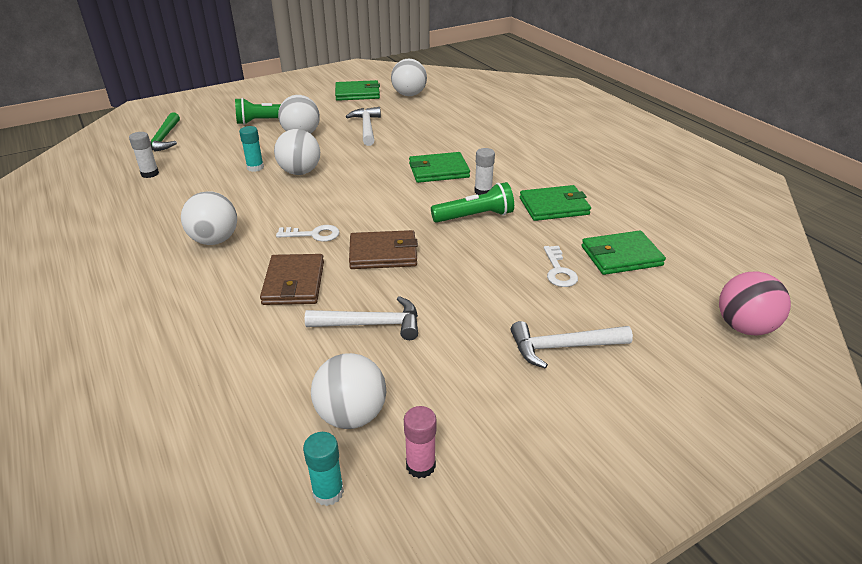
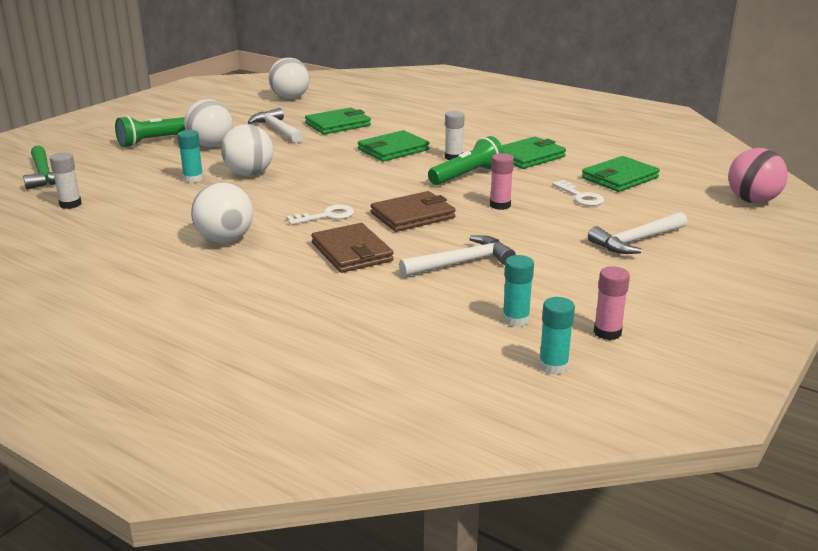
camera: 25 degrees left, 10 degrees down
(351, 415) = (515, 320): white ball -> turquoise glue stick
(357, 93) = (231, 104): green wallet -> green wallet (338, 124)
(471, 261) = (500, 205): none -> pink glue stick

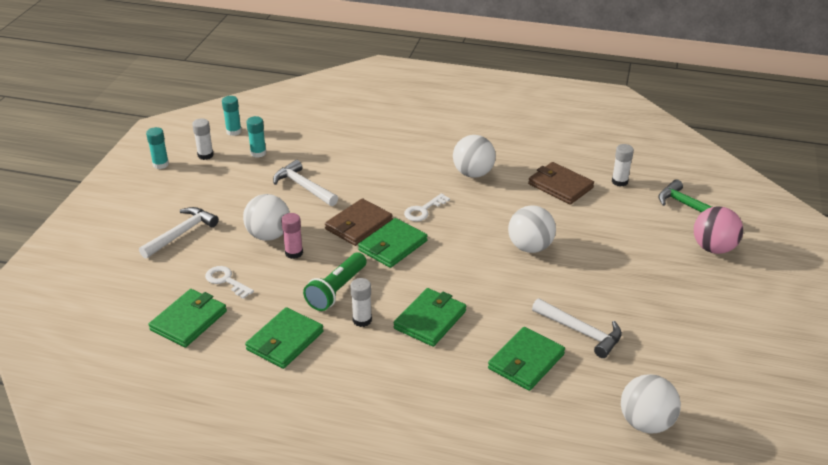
camera: 160 degrees right, 10 degrees up
(154, 141) = (674, 278): green flashlight -> none
(193, 179) = (568, 230): turquoise glue stick -> turquoise glue stick (160, 164)
(211, 145) = (613, 283): white ball -> white ball (268, 235)
(352, 252) = (381, 180): brown wallet -> brown wallet (560, 186)
(387, 195) = (392, 246): none -> green wallet
(461, 263) = (303, 187): white hammer -> white hammer turned 90 degrees clockwise
(607, 332) = (205, 155): pink glue stick -> white glue stick
(752, 201) = (68, 310): pink ball -> pink ball (713, 248)

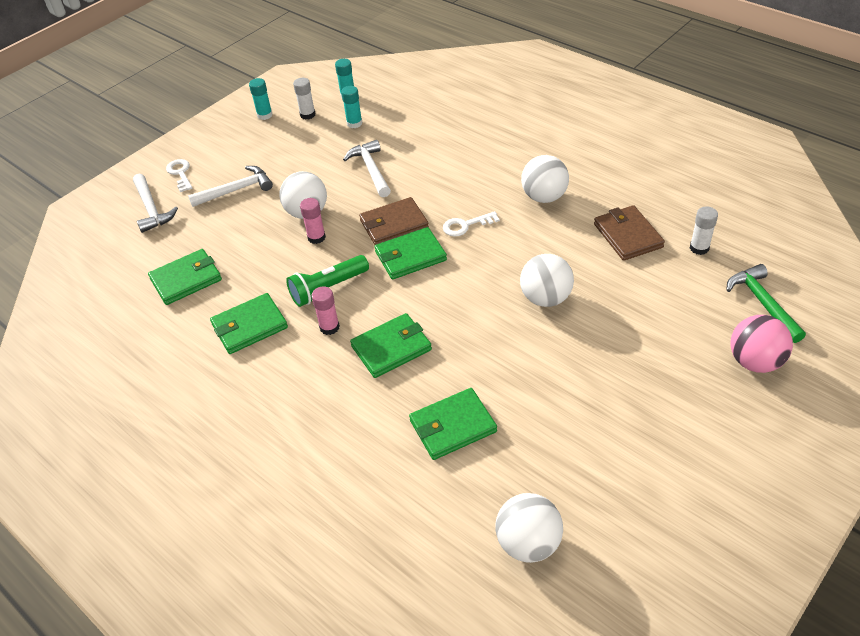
camera: 30 degrees right, 10 degrees up
(226, 281) = (241, 249): white key -> white key (180, 173)
(362, 320) = (329, 327): white glue stick -> pink glue stick
(581, 332) = (532, 412): white hammer -> white hammer (151, 209)

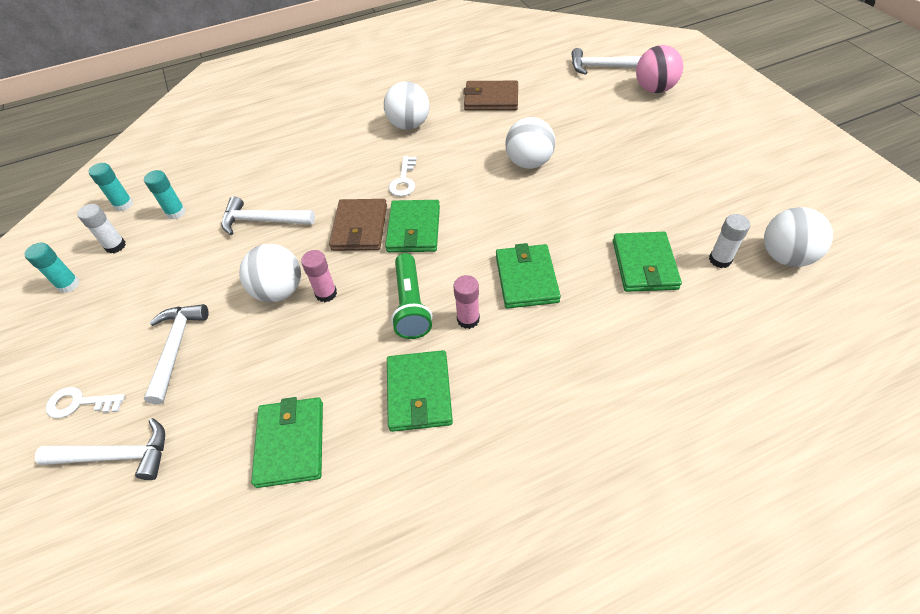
camera: 65 degrees left, 5 degrees up
(699, 248) = (530, 73): white glue stick -> white glue stick (720, 260)
(762, 303) = (602, 67): green hammer -> white hammer

